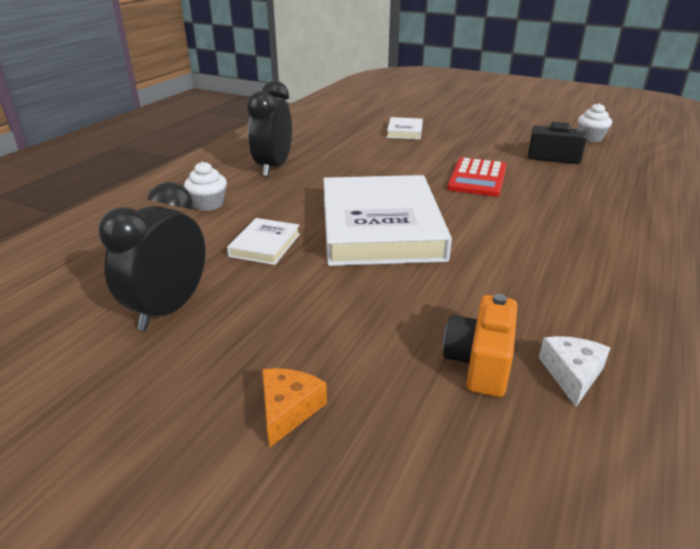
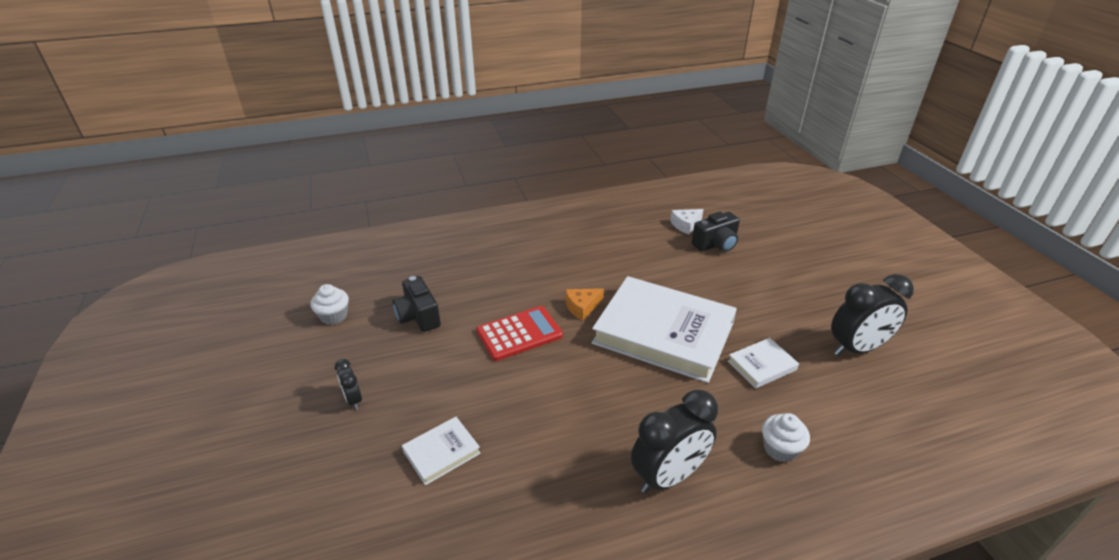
camera: 135 degrees left, 5 degrees up
(288, 410) = (816, 270): orange cheese -> orange cheese (582, 307)
(380, 227) = (663, 333): white book -> white book turned 75 degrees clockwise
(480, 363) = (716, 244): orange camera -> black camera
(485, 125) = (353, 400): none -> black clock

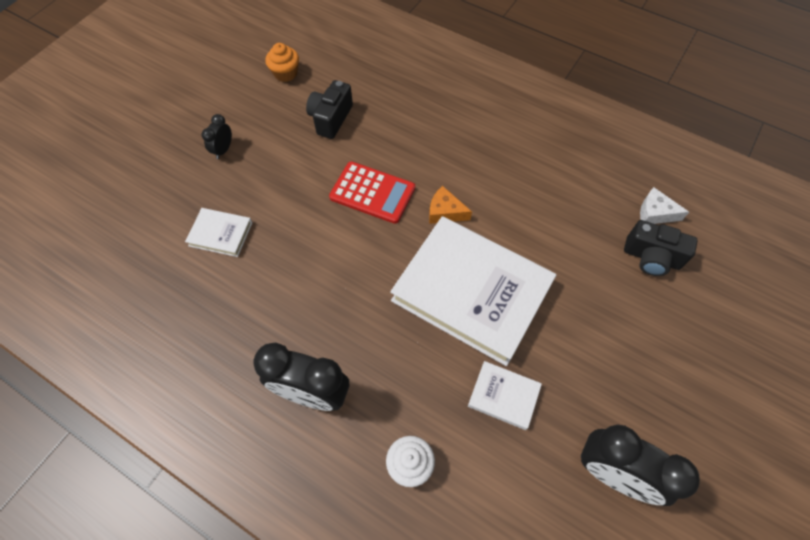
camera: 50 degrees right, 25 degrees up
(334, 316) = (285, 73): white cupcake -> orange cupcake
(663, 333) = (471, 292): white book -> white book turned 45 degrees counterclockwise

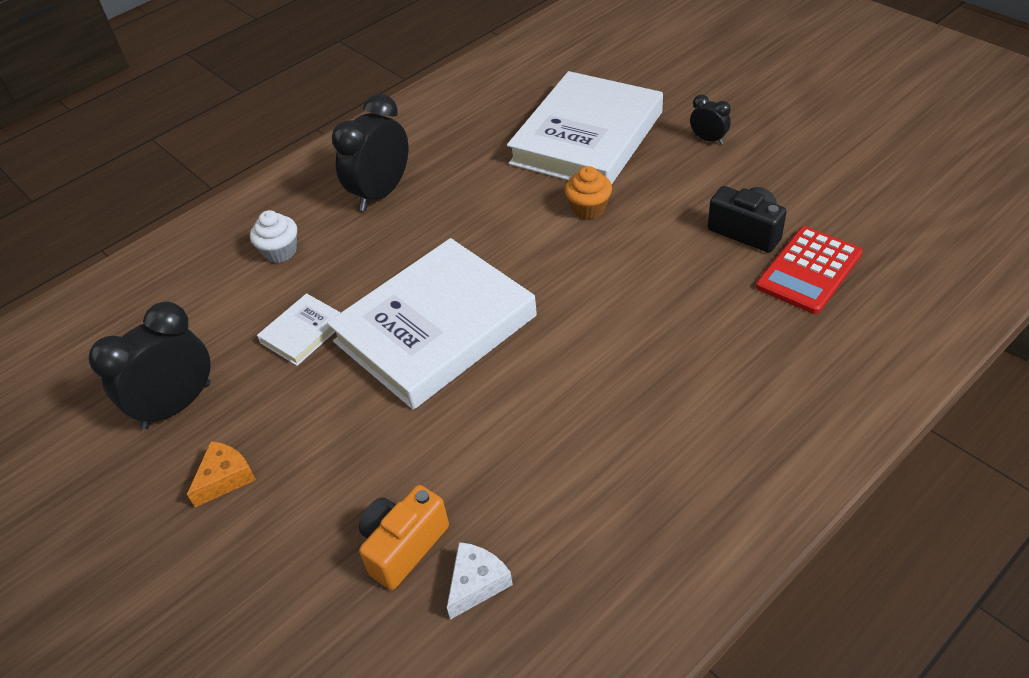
camera: 110 degrees right, 15 degrees down
(220, 234) = (587, 138): white book -> white book, size x2.33
(285, 73) = (841, 194): orange cupcake -> orange cupcake (588, 208)
(372, 193) = (610, 259): red calculator -> red calculator (809, 271)
(445, 212) = (559, 324): orange cheese -> orange cheese (225, 478)
(651, 257) = (403, 546): black camera -> orange camera

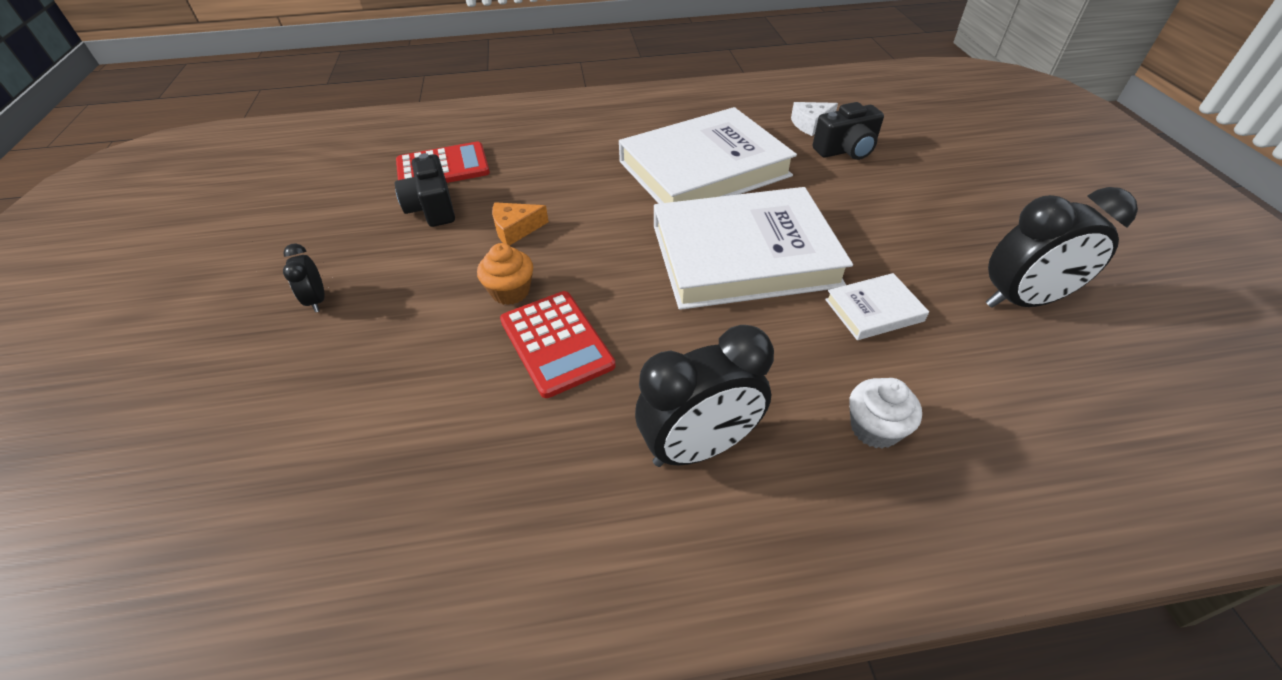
camera: 150 degrees left, 0 degrees up
(225, 478) = (973, 229): orange cheese -> orange cheese (515, 229)
(403, 546) = (846, 150): orange camera -> black camera
(517, 197) = (556, 343): none -> red calculator
(587, 138) = (402, 378): white book -> white book (704, 169)

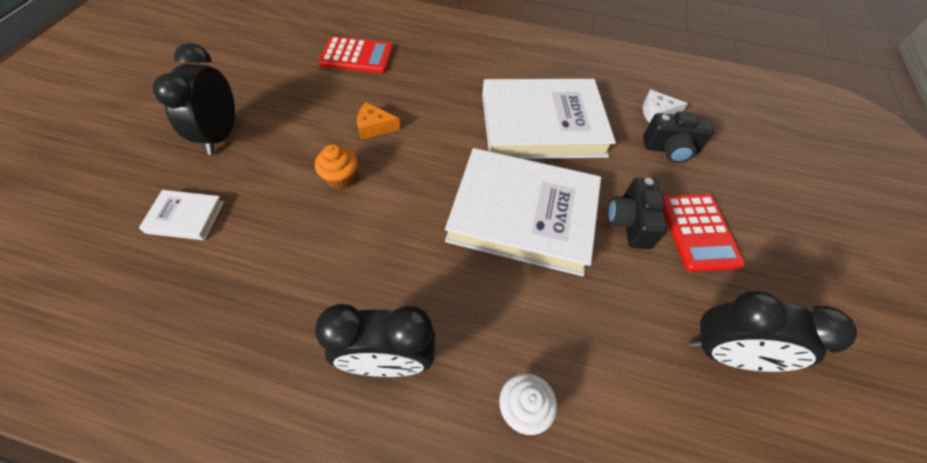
camera: 20 degrees right, 10 degrees up
(317, 300) = (221, 135): black clock -> black clock, size x2.03
(432, 208) = (331, 88): black camera -> black camera (630, 223)
(556, 343) = (346, 233): red calculator -> red calculator (698, 232)
(874, 310) = (592, 306): white book -> white book (185, 217)

